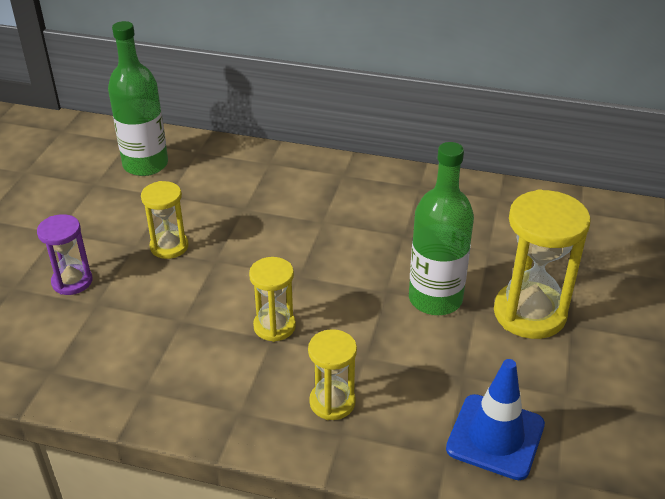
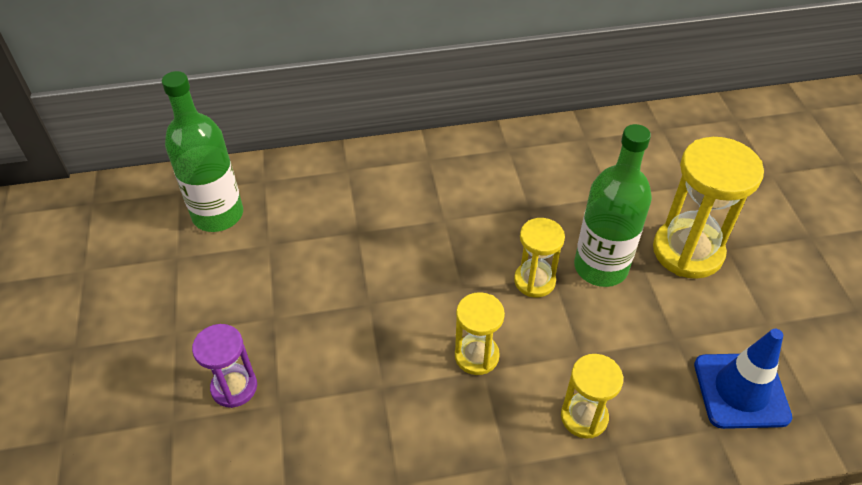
camera: 25 degrees left, 10 degrees up
(169, 246) = (310, 305): yellow hourglass -> yellow hourglass (534, 281)

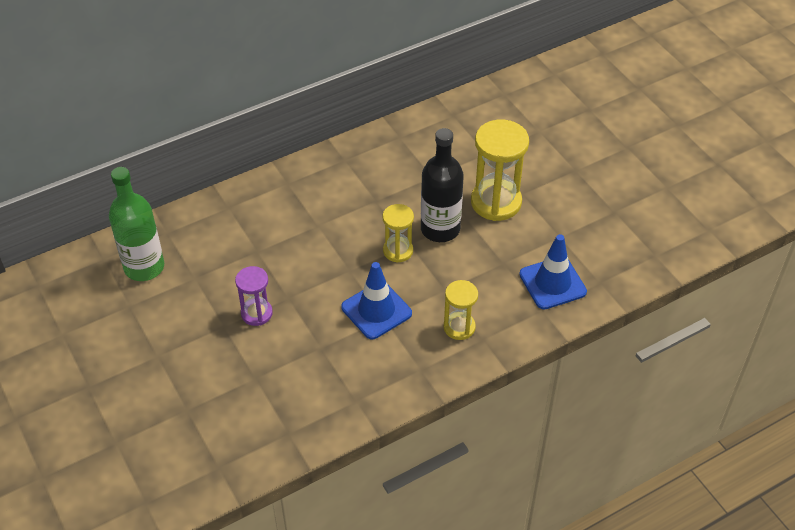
camera: 20 degrees left, 0 degrees up
(234, 387) = (219, 377): purple hourglass -> purple hourglass (256, 313)
(476, 356) = (376, 310): yellow hourglass -> blue traffic cone
(600, 267) = (440, 229): green bottle -> black bottle

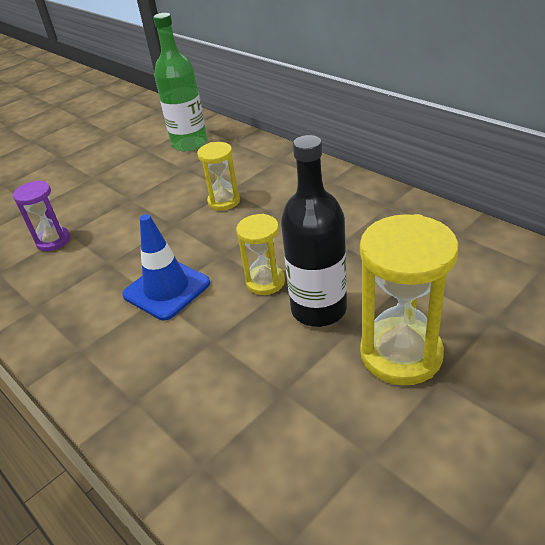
camera: 80 degrees right, 10 degrees down
(256, 313) = (148, 212): purple hourglass -> purple hourglass (53, 241)
(459, 327) = (151, 371): yellow hourglass -> yellow hourglass (224, 201)
(552, 283) = (262, 467): blue traffic cone -> none

